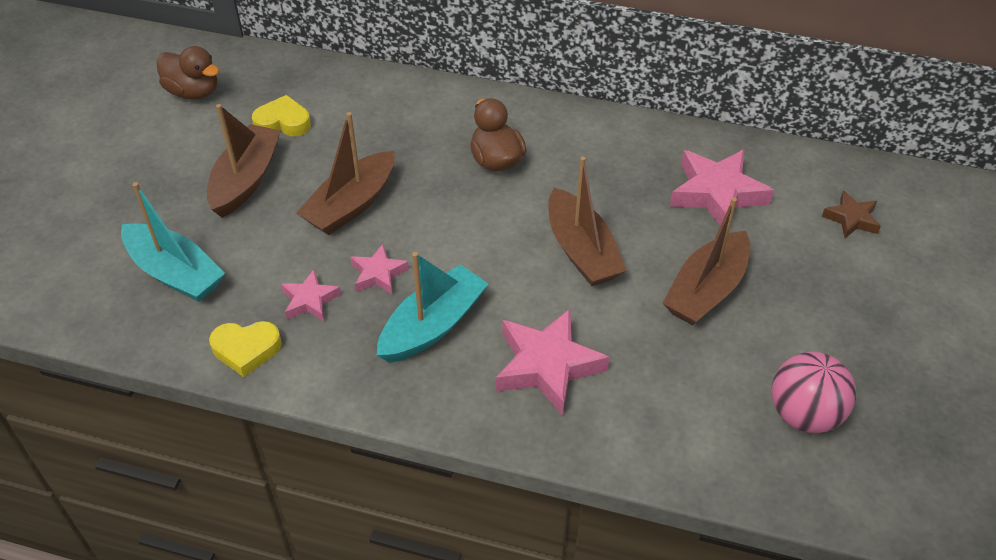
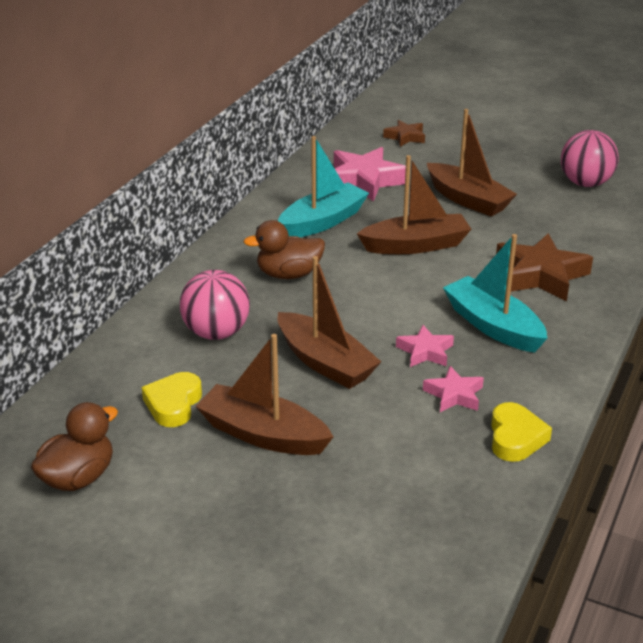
camera: 80 degrees left, 15 degrees down
(175, 273) = (400, 490): turquoise boat -> turquoise boat (322, 222)
(388, 129) = (216, 333): none -> pink ball
(547, 366) = (540, 275): pink star -> brown star

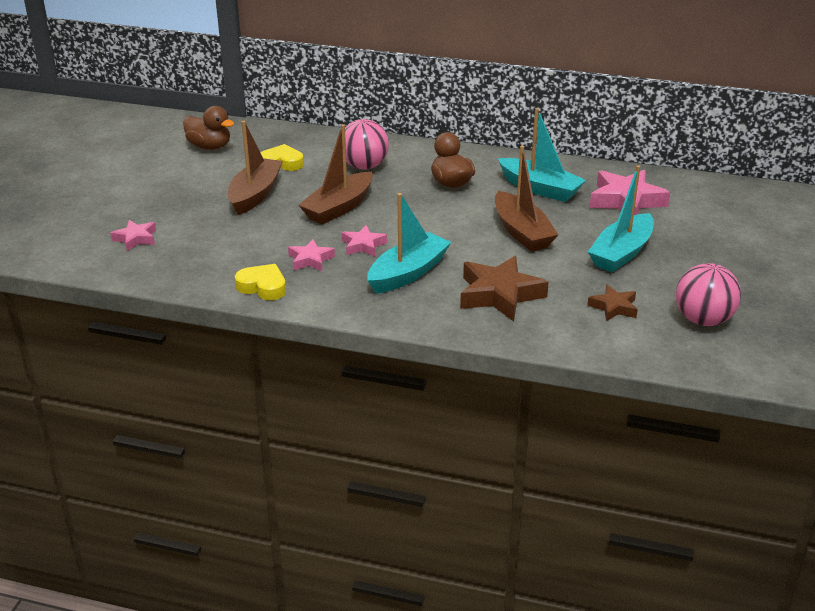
camera: 80 degrees right, 0 degrees up
(366, 564) = (136, 239): none -> pink star
(405, 137) = (733, 214): brown star -> brown star (614, 307)
(468, 200) = (621, 253): brown boat -> turquoise boat
(515, 438) = (263, 287): yellow heart -> yellow heart turned 150 degrees counterclockwise

